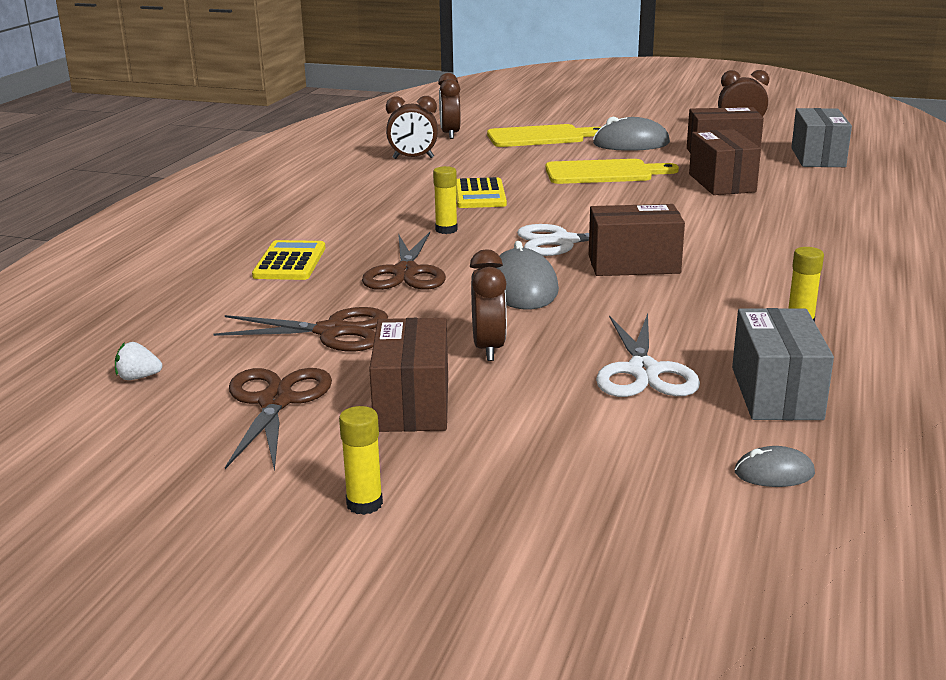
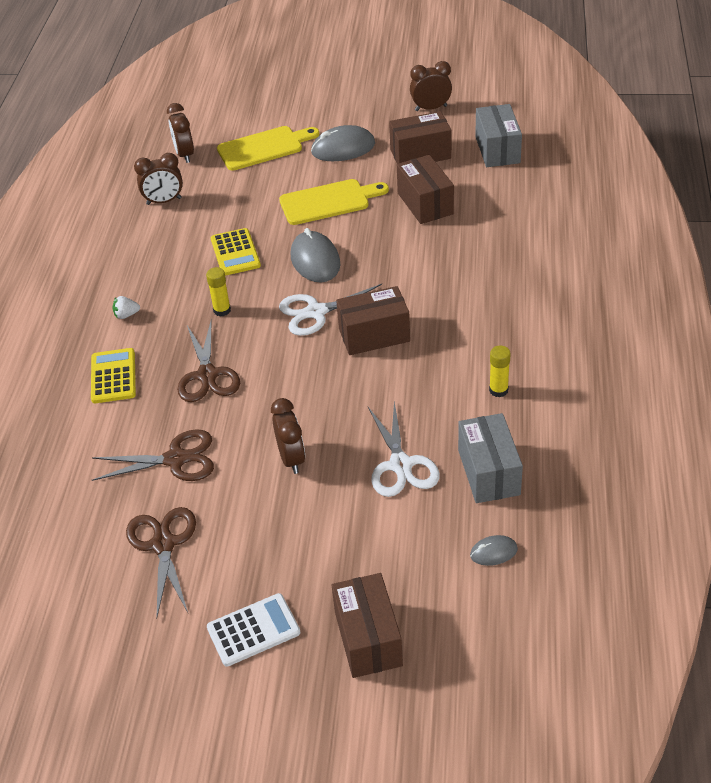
camera: 10 degrees left, 20 degrees up
(138, 377) = (57, 537): white strawberry -> white strawberry (126, 315)
(364, 504) = (253, 630): yellow glue stick -> white calculator
(412, 403) = (255, 529): brown box -> brown box (368, 638)
(522, 288) = (298, 380): grey mouse -> grey mouse (315, 260)

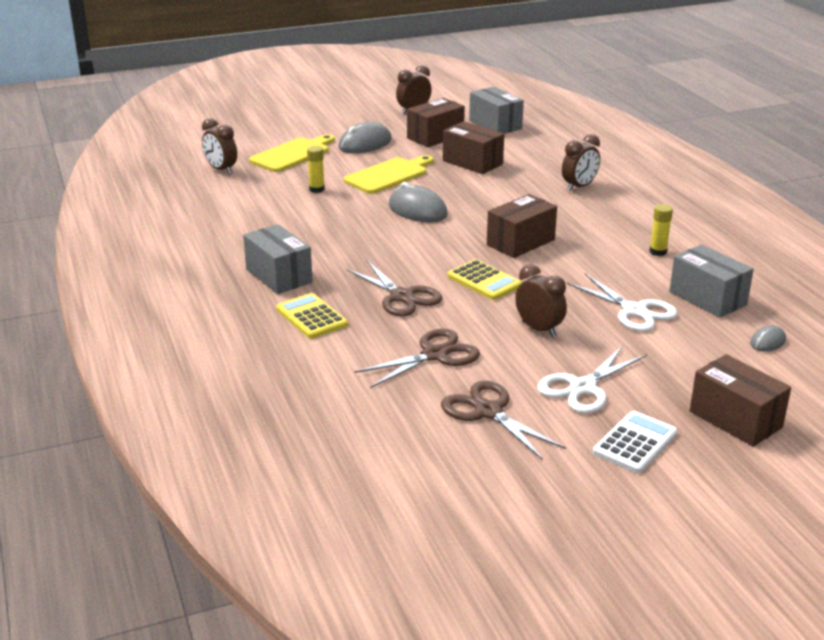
camera: 30 degrees left, 15 degrees down
(126, 315) = (279, 276): white strawberry -> grey box
(164, 201) = (233, 200): brown clock -> brown clock (579, 187)
(222, 310) = (368, 255): yellow glue stick -> yellow glue stick (316, 189)
(235, 253) = (339, 219): yellow calculator -> yellow calculator (484, 281)
(316, 312) = (455, 239): white scissors -> white scissors (583, 387)

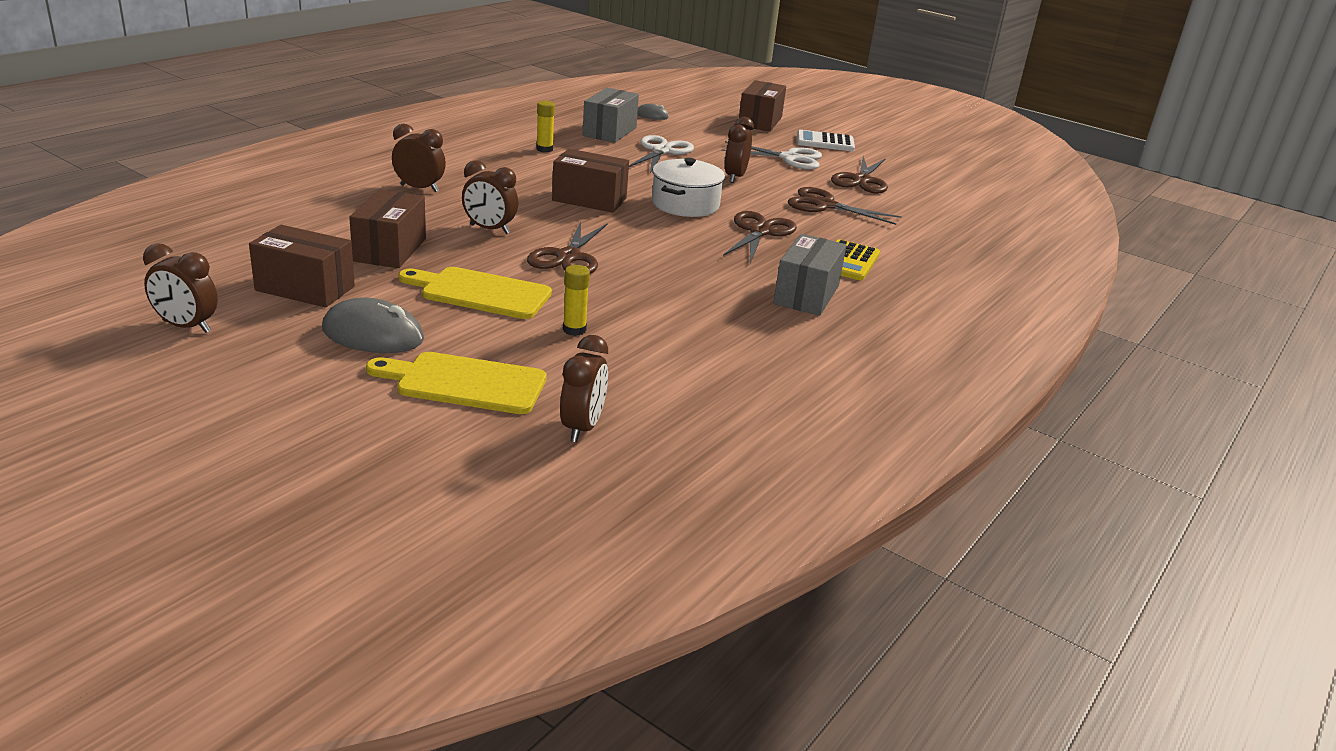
camera: 125 degrees left, 0 degrees up
(417, 210) = (568, 257): grey mouse -> brown scissors
(484, 195) = (489, 229): none -> brown clock
(484, 281) = (685, 204): yellow calculator -> white pot
(495, 125) = (225, 256): grey box -> none

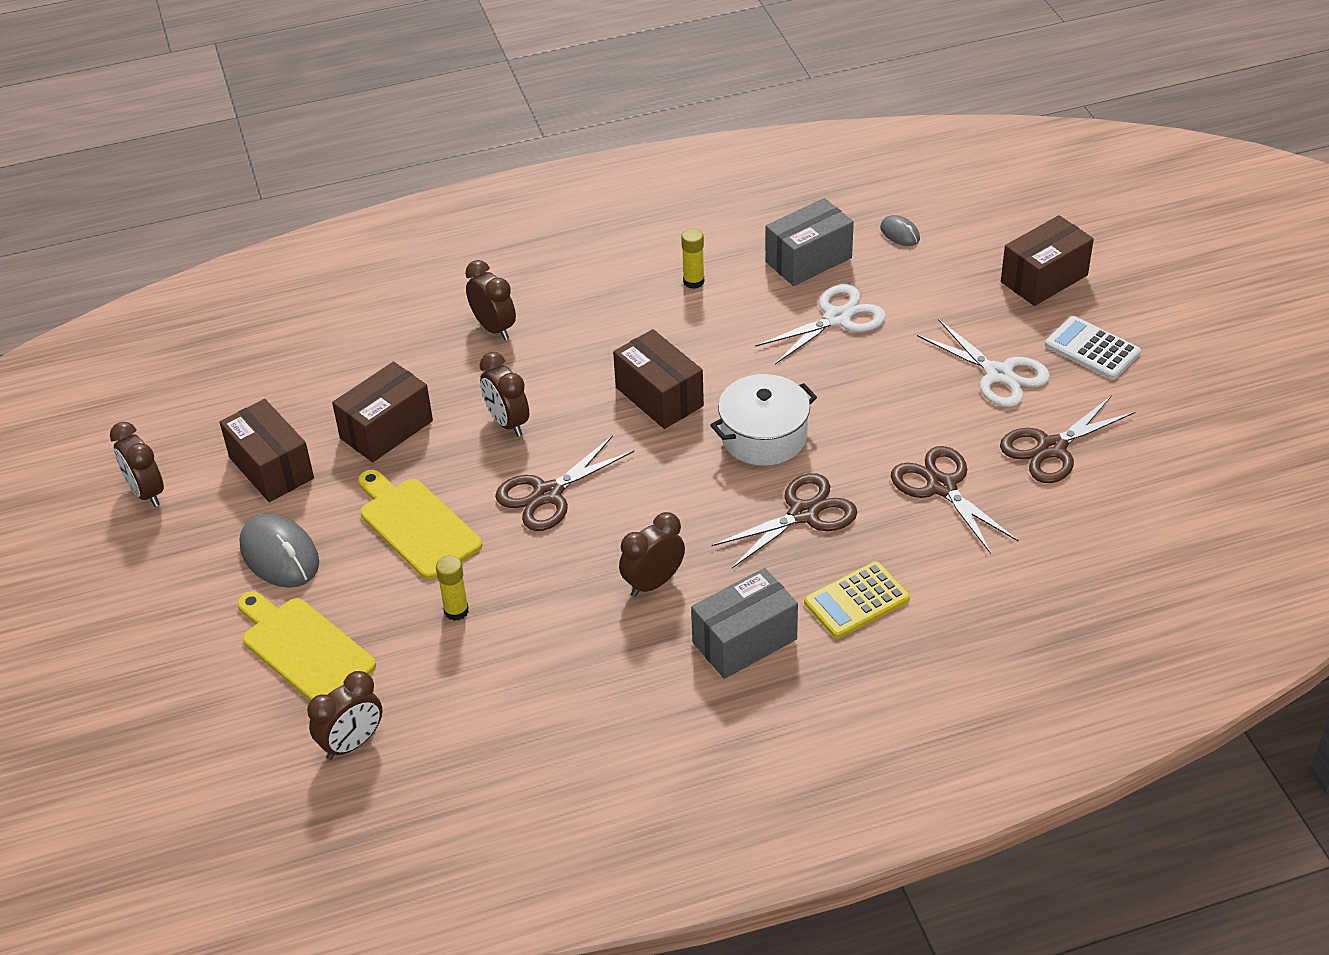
camera: 40 degrees right, 15 degrees up
(735, 177) = (880, 397): brown clock -> brown clock (653, 583)

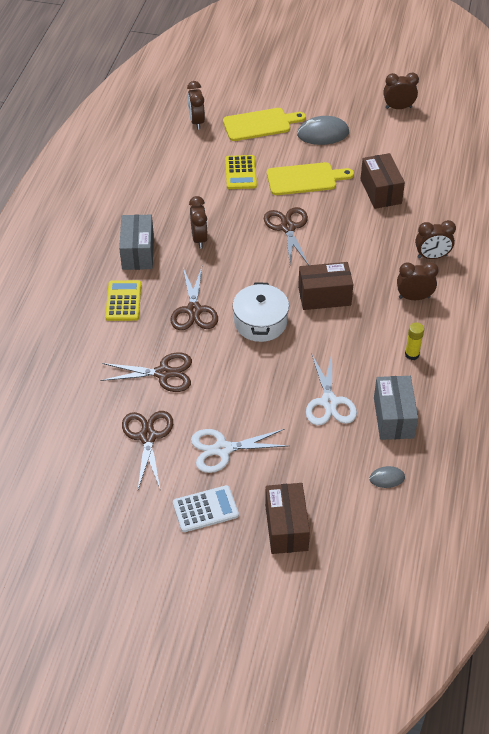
camera: 120 degrees right, 5 degrees up
(271, 468) = (383, 147): brown box -> none
(456, 611) = (240, 173): yellow glue stick -> yellow calculator
(507, 422) = (351, 233): brown clock -> brown clock (414, 297)

